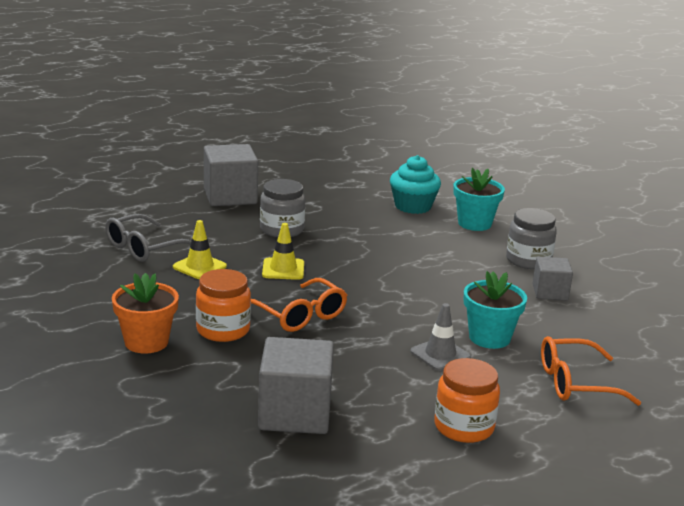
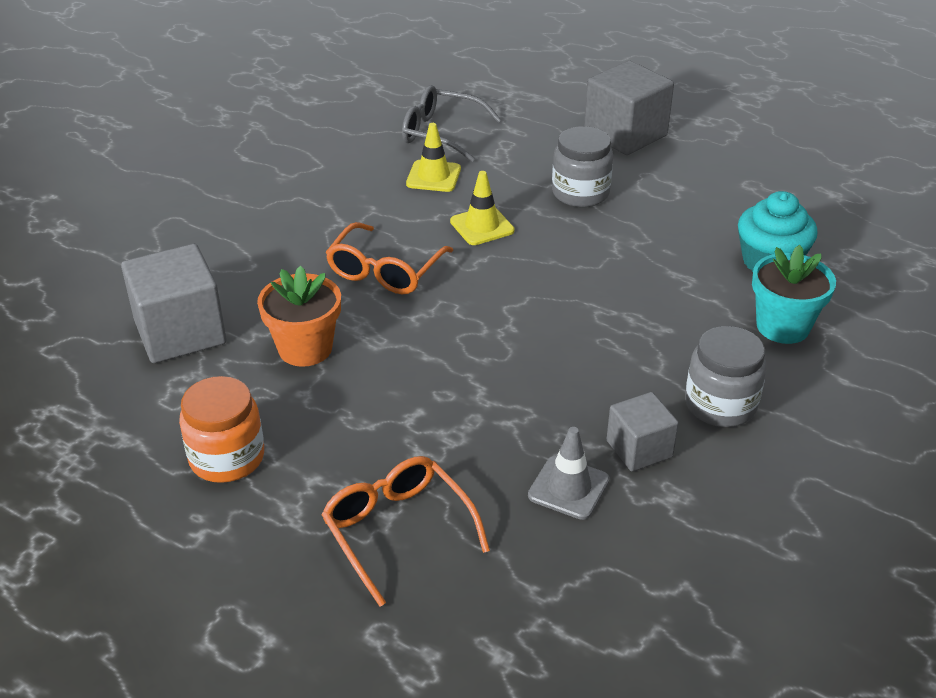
camera: 65 degrees right, 15 degrees up
(146, 342) = (253, 204): orange flower pot -> orange flower pot (305, 348)
(223, 330) = (312, 236): orange jar -> none
(440, 355) = (379, 396): grey traffic cone -> grey traffic cone (568, 488)
(489, 338) = (455, 425): turquoise flower pot -> none

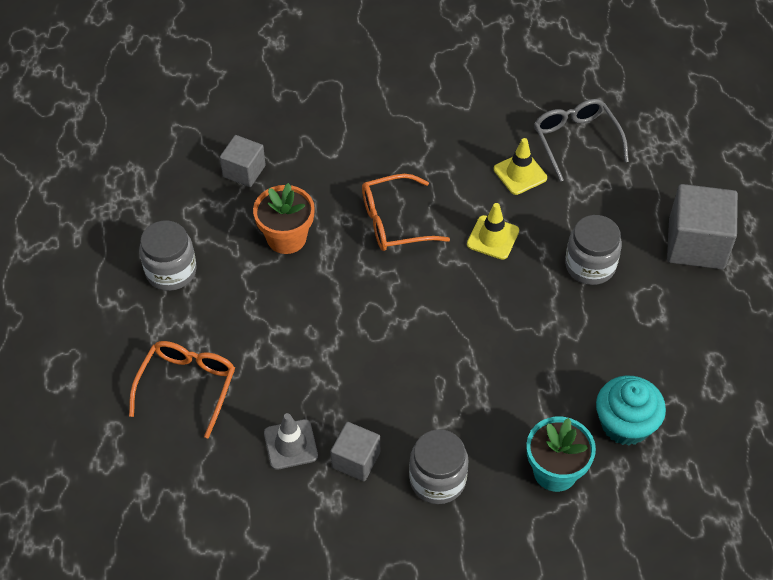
camera: 50 degrees right, 15 degrees up
(180, 332) = (244, 171): grey cube -> grey cube, size x0.59
(227, 458) = (171, 271): orange jar -> grey jar

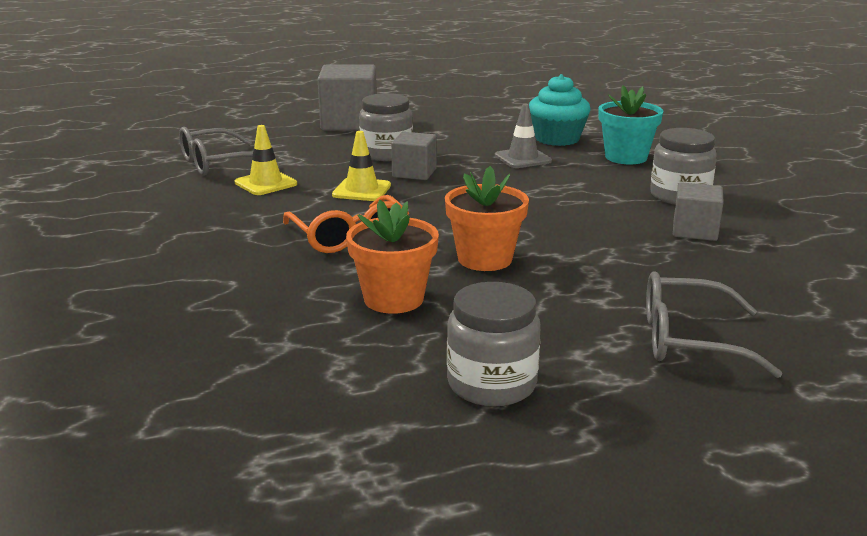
camera: 100 degrees left, 30 degrees down
(187, 386) = (688, 340): orange glasses -> grey glasses
(244, 171) = (264, 346): grey cube -> grey cube (414, 173)
(290, 444) = (710, 264): grey traffic cone -> grey traffic cone (523, 158)
(335, 299) = (485, 259): none -> orange flower pot

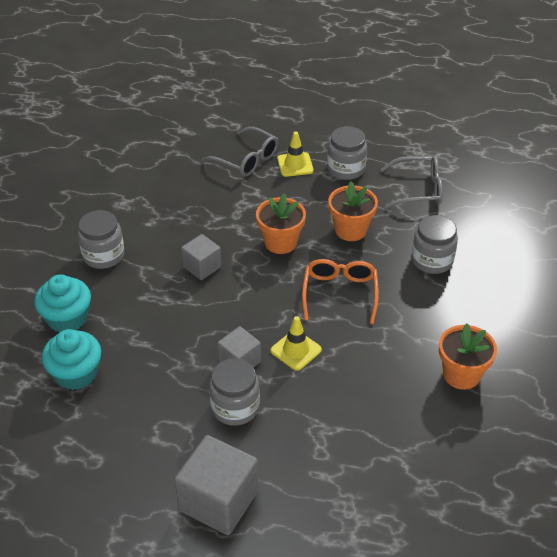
camera: 150 degrees left, 20 degrees up
(146, 216) = (461, 374): none -> orange flower pot
(217, 164) = (384, 450): grey glasses -> grey glasses (418, 189)
(230, 300) = (432, 260): none -> grey jar
(266, 183) = (359, 392): yellow traffic cone -> yellow traffic cone (295, 165)
(523, 158) = (140, 350): grey traffic cone -> none
(626, 157) = (67, 318): turquoise flower pot -> turquoise cupcake
(695, 231) = (144, 221): grey cube -> grey cube (202, 267)

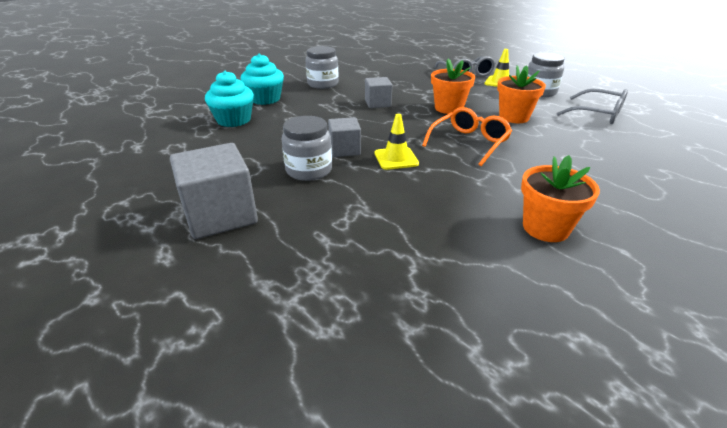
camera: 35 degrees right, 10 degrees down
(432, 260) = (577, 150): grey jar -> none

